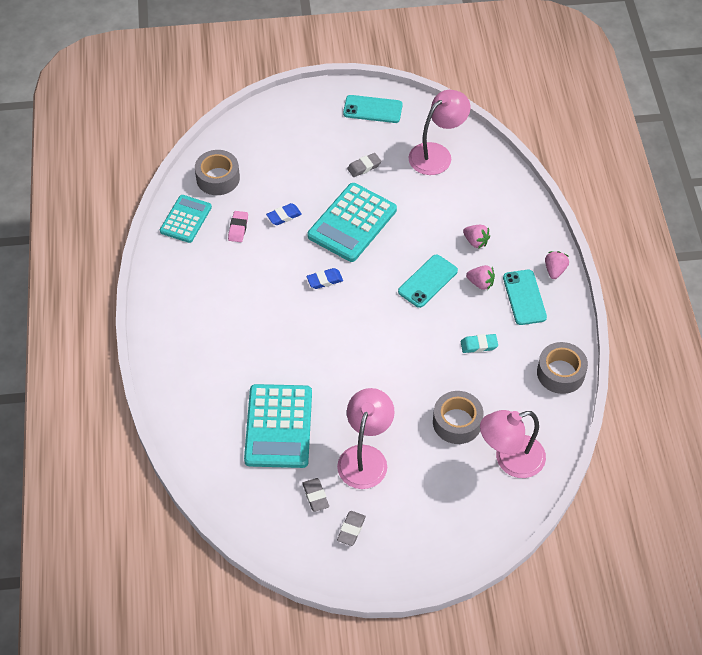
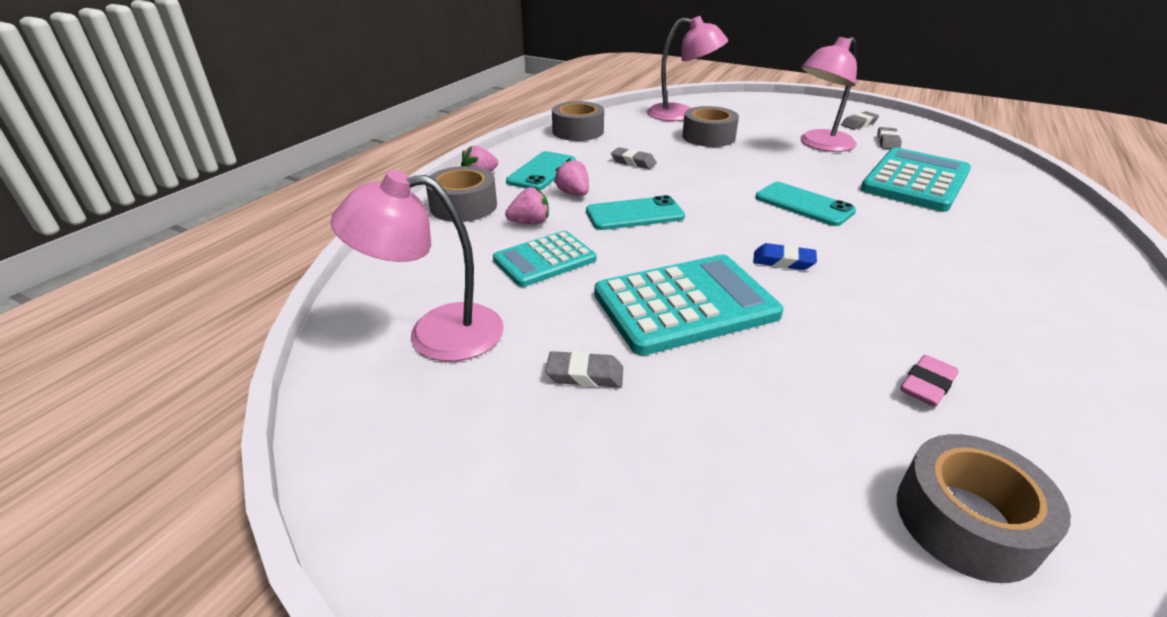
camera: 145 degrees left, 20 degrees down
(186, 219) = (1072, 458): turquoise calculator -> turquoise calculator (544, 260)
(284, 216) = (812, 365): blue eraser -> none
(372, 109) = (438, 487): turquoise phone -> turquoise phone (803, 204)
(475, 241) = (530, 222): pink strawberry -> pink strawberry turned 90 degrees clockwise
(479, 345) = (633, 162): turquoise eraser -> grey eraser
(527, 235) = (463, 206): none -> grey tape

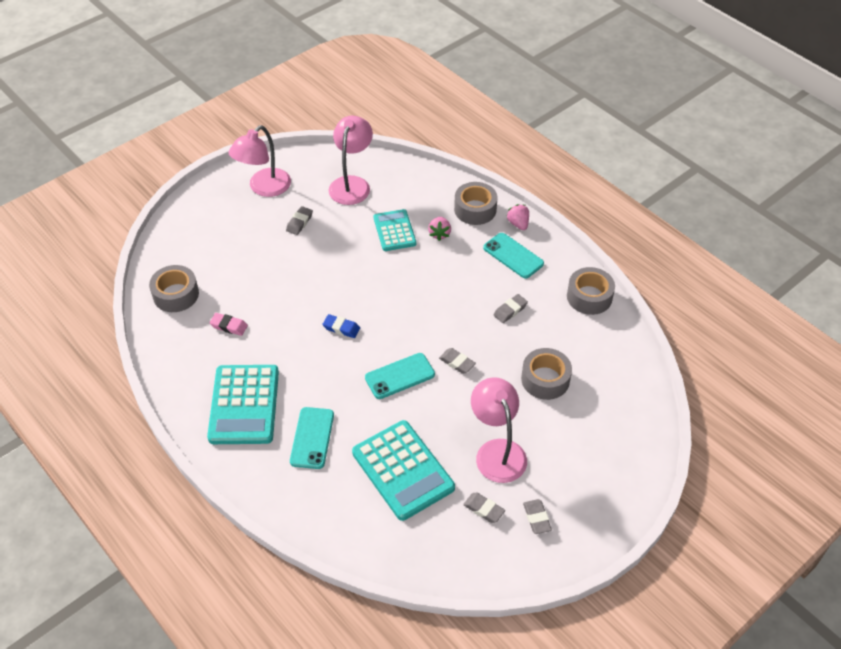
camera: 110 degrees right, 15 degrees up
(573, 193) = (470, 263): pink strawberry -> none
(635, 214) = (427, 283): turquoise phone -> turquoise phone (312, 438)
(681, 114) = (610, 384): pink lamp -> pink lamp (264, 188)
(685, 305) = (326, 271): turquoise calculator -> turquoise calculator (244, 405)
(741, 177) = (457, 363): none -> grey eraser
(783, 261) = (341, 328): blue eraser -> blue eraser turned 75 degrees clockwise
(926, 385) = (229, 326): pink eraser -> pink eraser turned 45 degrees counterclockwise

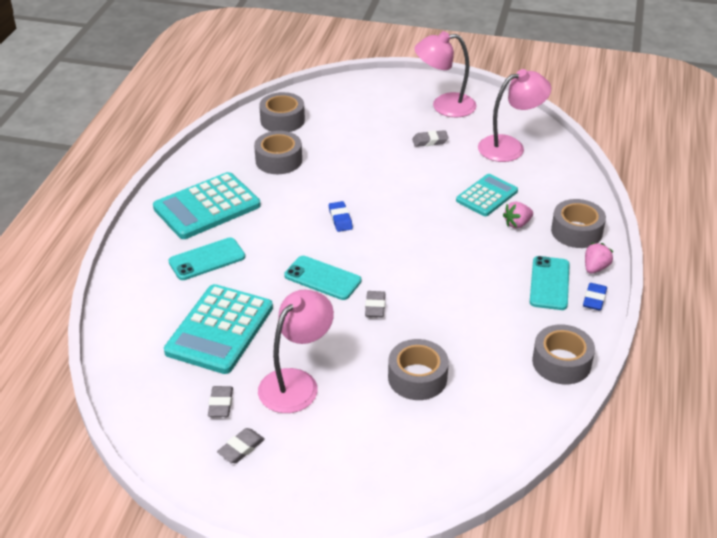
camera: 55 degrees right, 10 degrees down
(229, 326) = (278, 160): pink eraser -> grey tape
(510, 310) = (477, 313): grey eraser -> none
(546, 244) = (594, 299): none -> blue eraser

